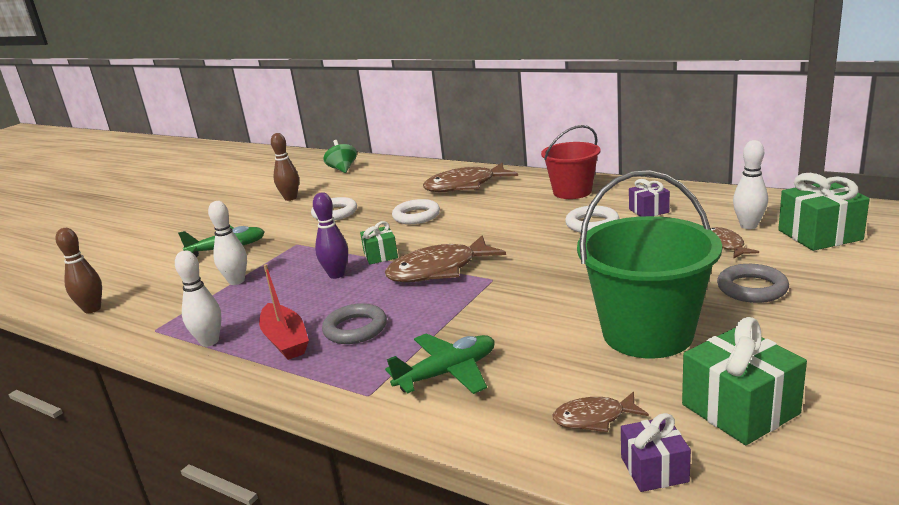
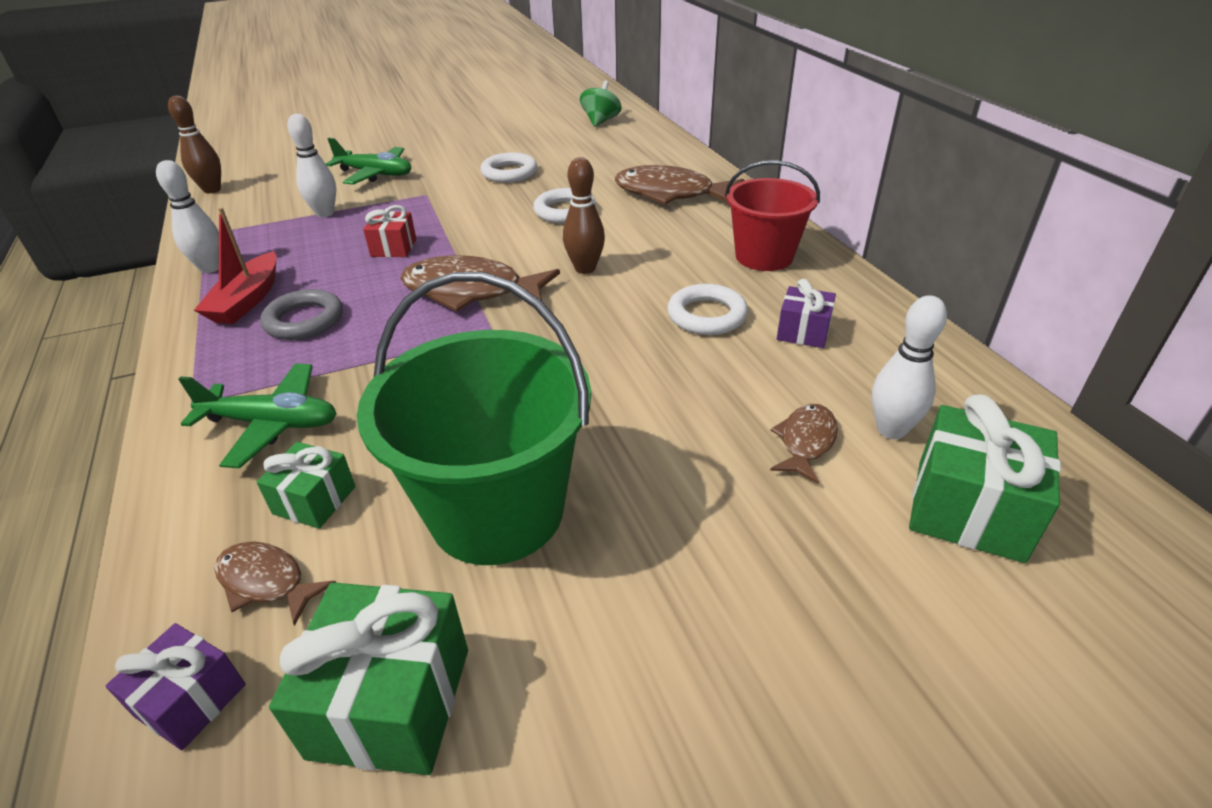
camera: 35 degrees right, 15 degrees up
(290, 198) = (506, 138): brown bowling pin -> brown bowling pin (585, 268)
(336, 275) = (393, 248): purple bowling pin -> red gift
(380, 255) = (459, 244): green gift -> green gift (314, 500)
(752, 288) = (718, 533): grey ring -> none

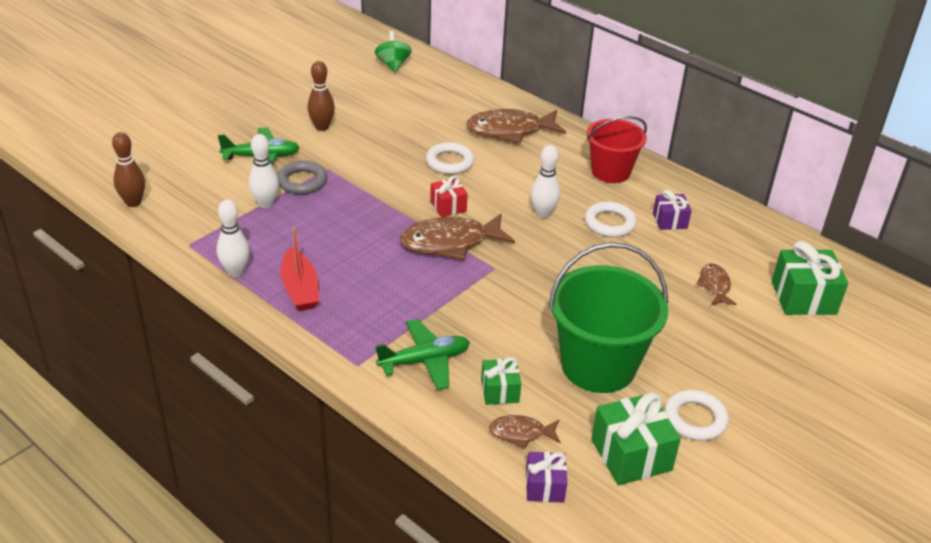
camera: 30 degrees left, 0 degrees up
(304, 320) = (361, 292): grey ring -> grey ring (302, 181)
(393, 248) = (357, 222): red gift -> red gift (448, 206)
(509, 173) = (372, 134): white ring -> white ring (695, 419)
(585, 268) = (508, 207): brown bowling pin -> brown bowling pin (322, 127)
(891, 430) = (749, 267): white bowling pin -> white bowling pin (543, 214)

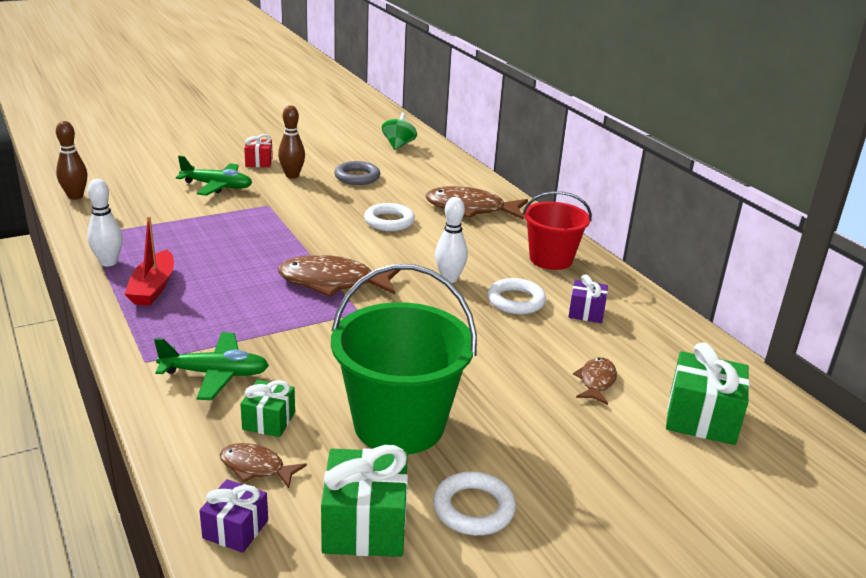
camera: 20 degrees right, 10 degrees down
(265, 204) = (187, 219): white bowling pin -> none
(302, 181) = (236, 209): grey ring -> grey ring (357, 177)
(448, 206) = (356, 254): red gift -> red gift (259, 162)

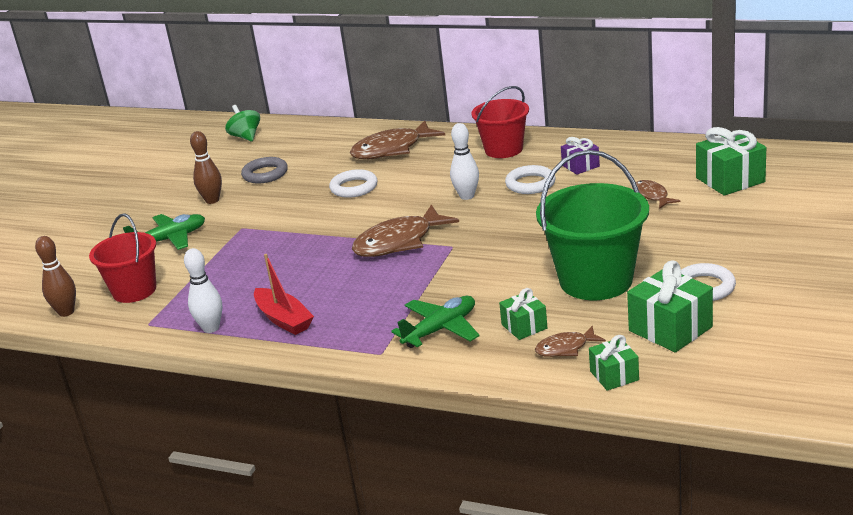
camera: 35 degrees left, 0 degrees up
(131, 207) = (134, 290): none -> red bucket
(235, 529) = (614, 375): purple gift -> green gift
(259, 162) = (162, 206): red gift -> none

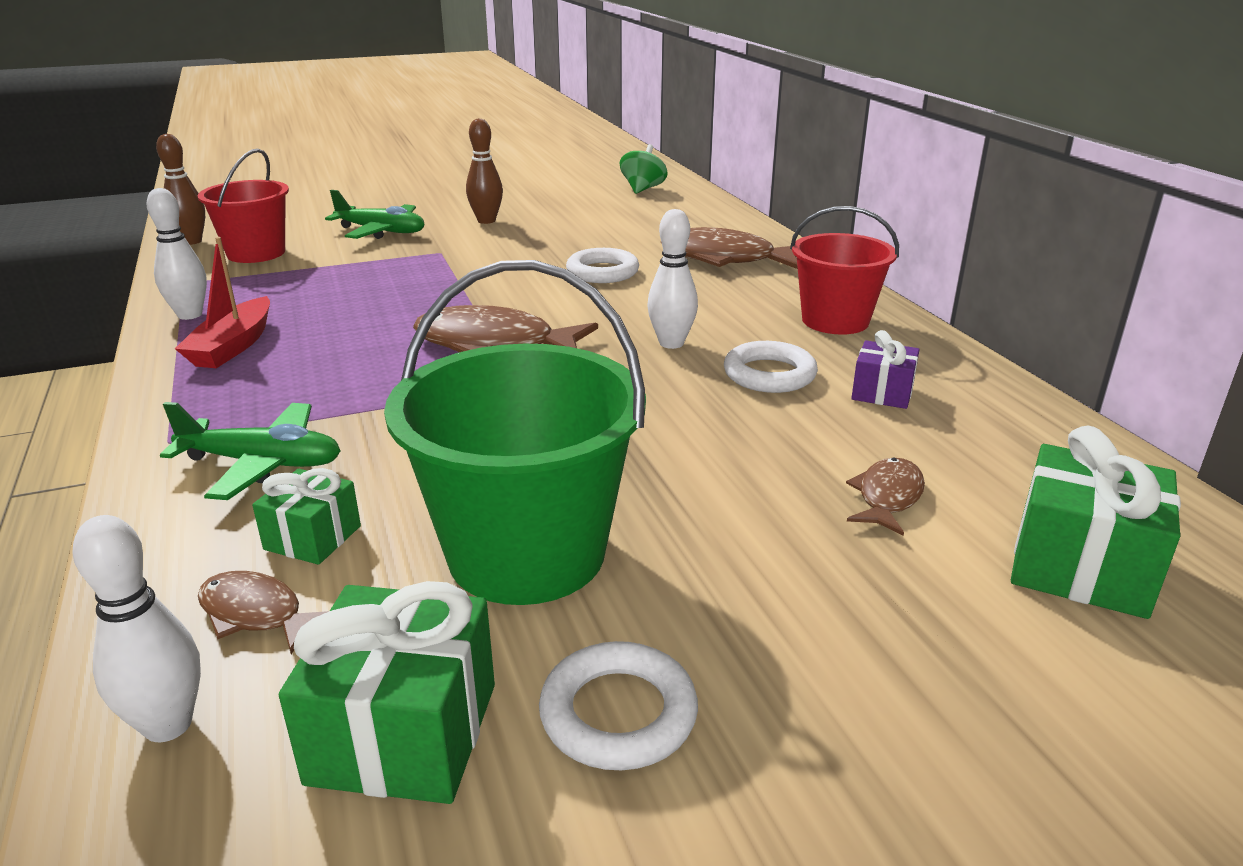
camera: 45 degrees right, 0 degrees up
(265, 174) = (574, 222): grey ring -> none
(614, 375) = (168, 725): green gift -> white bowling pin

